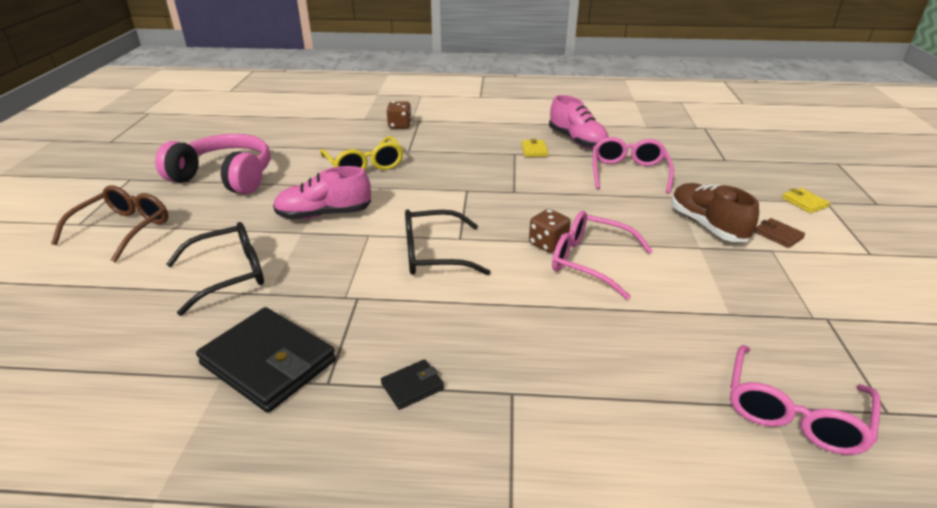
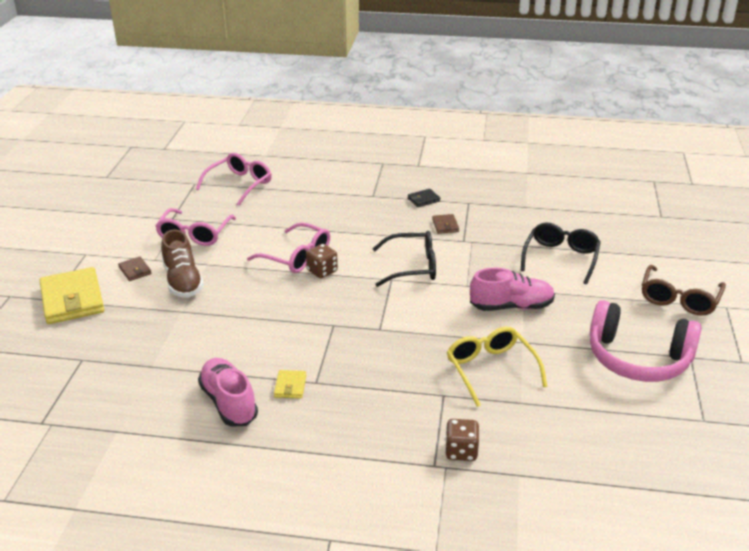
camera: 175 degrees left, 0 degrees up
(228, 275) = (560, 258): black glasses -> black glasses turned 135 degrees clockwise
(268, 362) = (504, 211): black wallet -> none
(380, 325) = (445, 225): none -> brown wallet
(628, 173) = (204, 344): pink glasses -> pink glasses (195, 234)
(804, 202) = (72, 299): yellow wallet -> yellow wallet, size x2.21

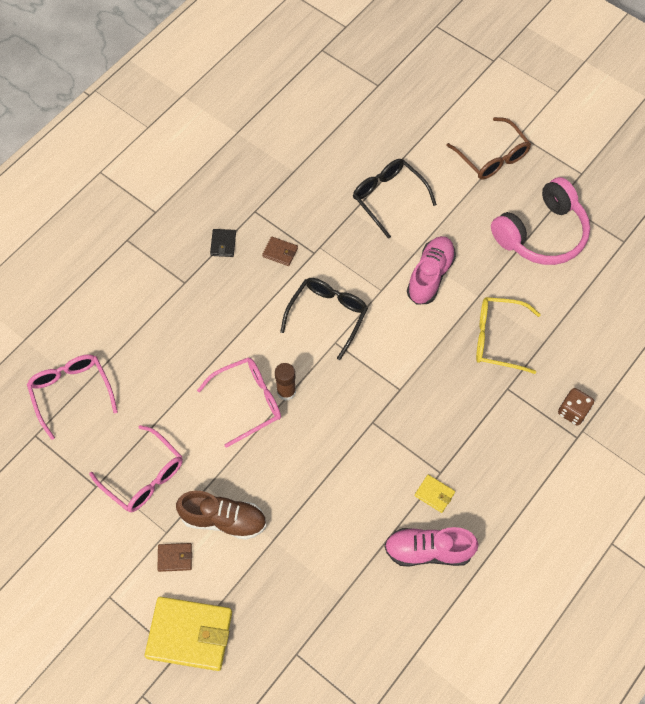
camera: 60 degrees left, 30 degrees up
(322, 271) = (286, 391): brown dice -> brown glue stick

